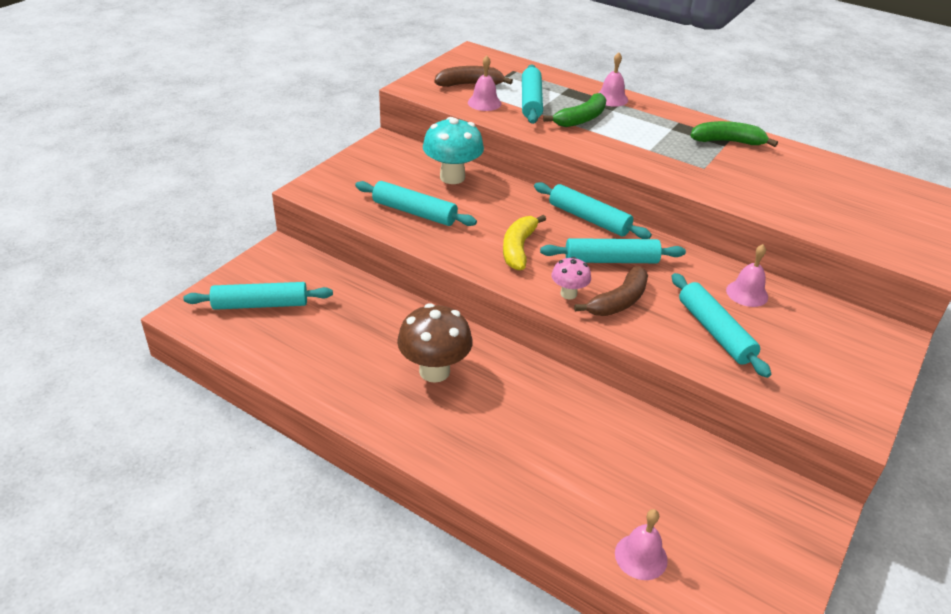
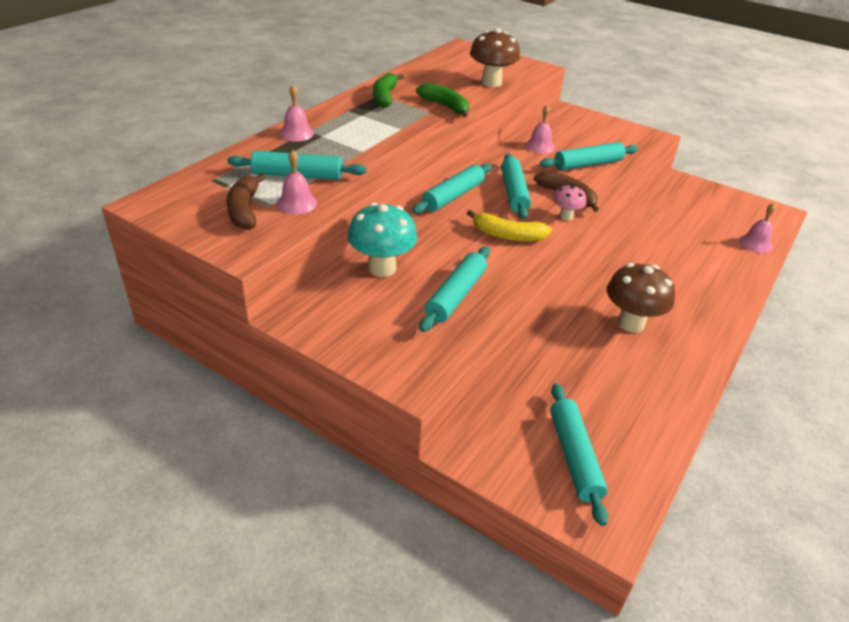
camera: 90 degrees left, 0 degrees up
(581, 119) = (340, 152): green banana -> green banana (446, 106)
(827, 215) = (491, 83): none -> brown mushroom

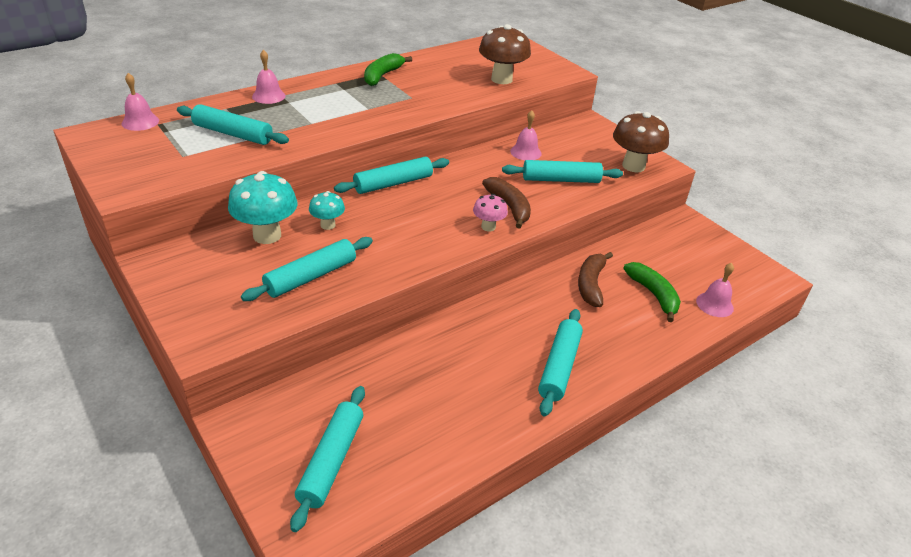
camera: 20 degrees right, 0 degrees up
(244, 210) = (159, 155): brown banana -> brown banana (591, 284)
(296, 203) = (208, 158): pink bell -> pink bell (140, 122)
(429, 246) = (328, 225): none -> turquoise mushroom
(446, 106) = (432, 95): green banana -> green banana (653, 294)
(508, 235) = (412, 232): yellow banana -> none
(514, 193) = (456, 192): turquoise rolling pin -> turquoise rolling pin (559, 367)
(630, 323) = (499, 351): brown mushroom -> brown mushroom (633, 166)

